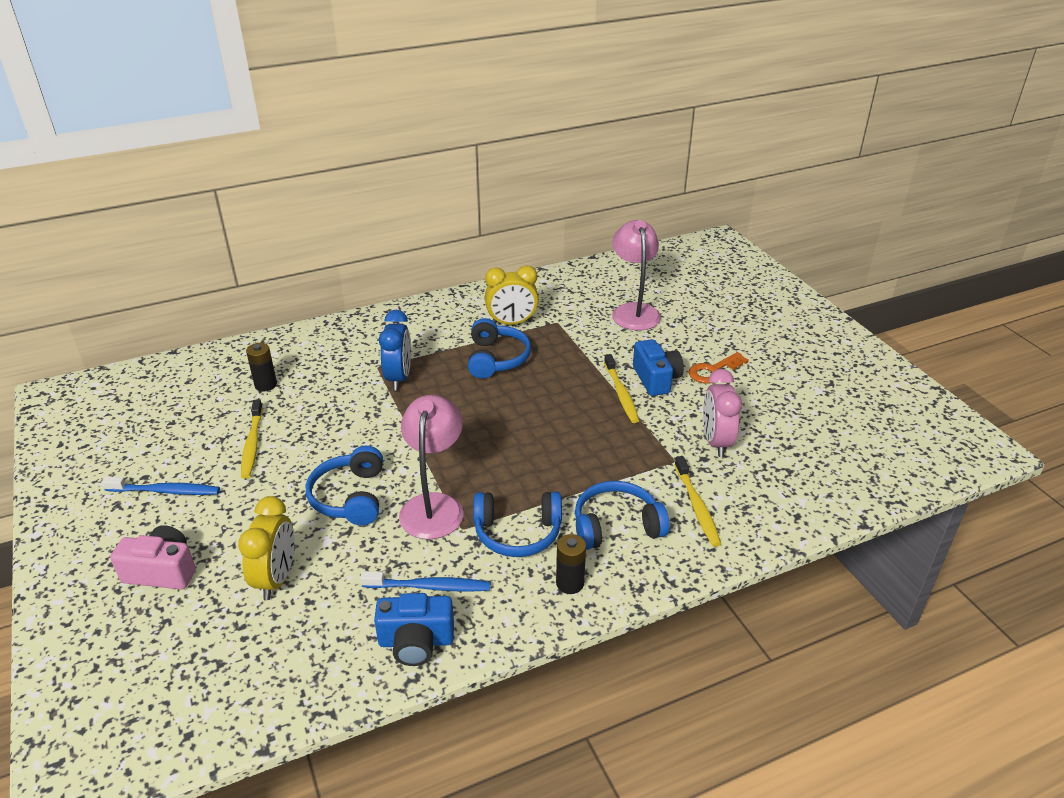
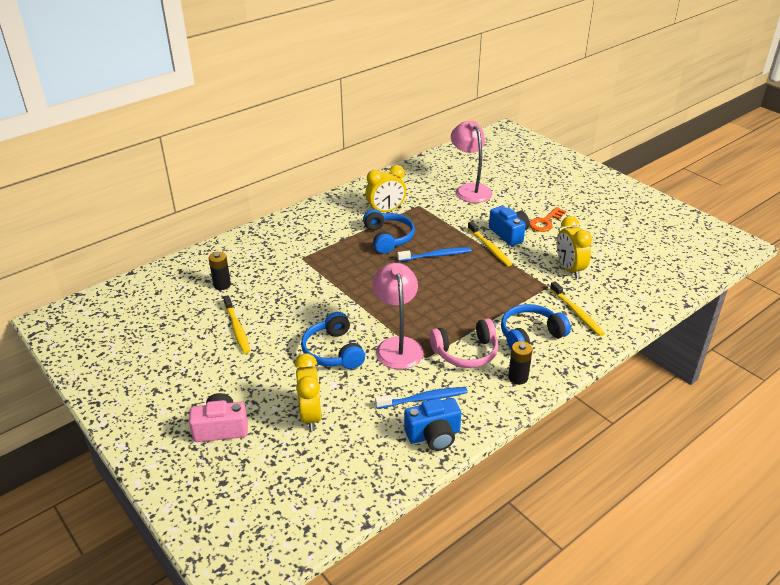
camera: 15 degrees left, 0 degrees up
(165, 491) = (188, 374): blue toothbrush -> blue toothbrush (436, 255)
(399, 378) = (323, 263): blue clock -> none
(517, 533) = (466, 352): blue headphones -> pink headphones
(716, 442) = (569, 269): pink clock -> yellow clock

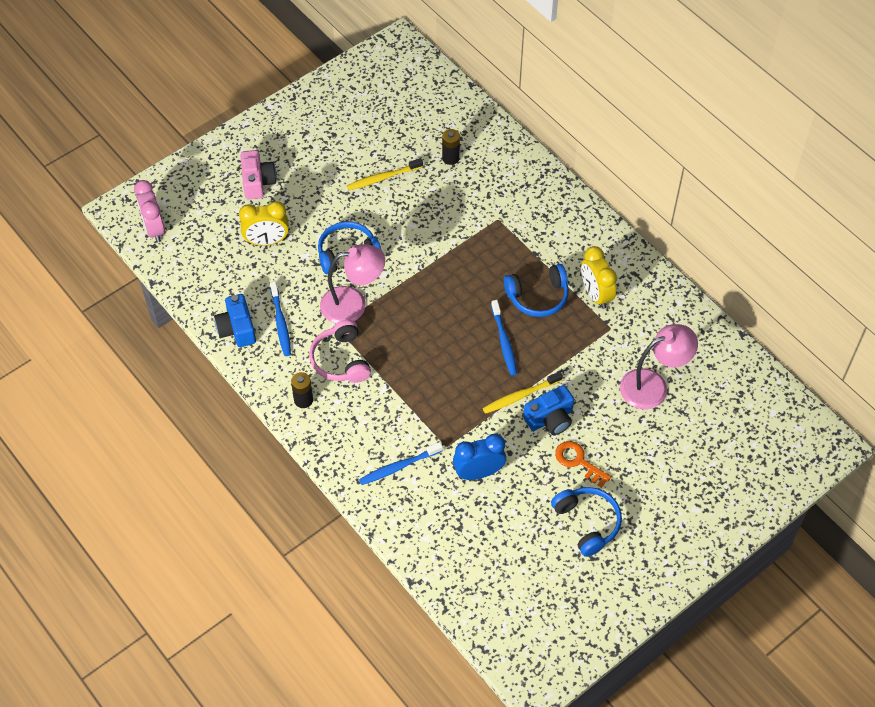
camera: 90 degrees right, 20 degrees up
(278, 530) = (154, 229): none -> pink clock
(530, 335) = (364, 418): blue headphones -> blue headphones (587, 523)
(569, 269) = (478, 472): yellow clock -> blue clock
(577, 313) = (399, 467): yellow toothbrush -> blue toothbrush

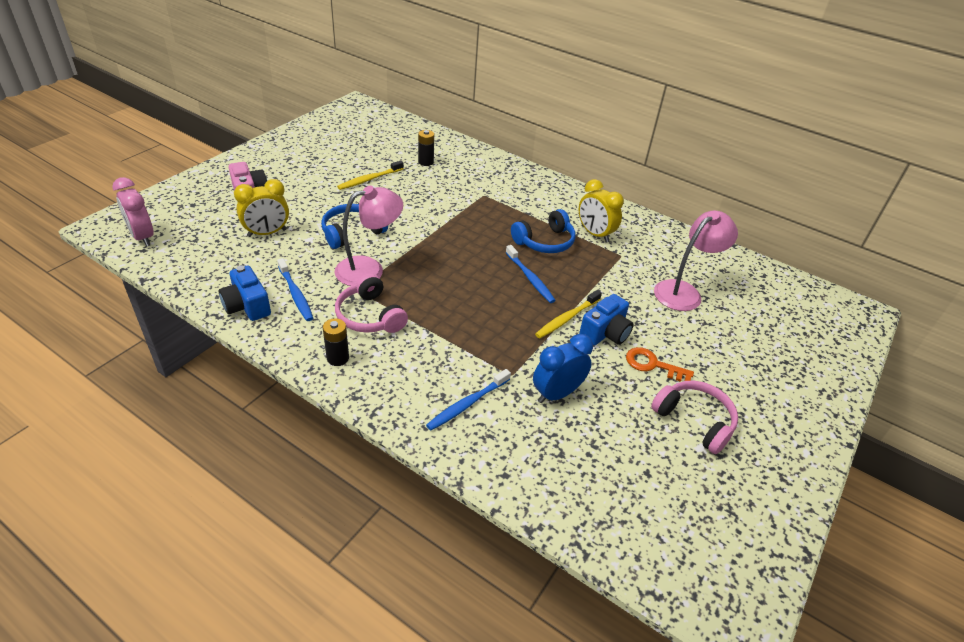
camera: 20 degrees left, 15 degrees down
(587, 523) = (694, 420): blue headphones -> pink headphones

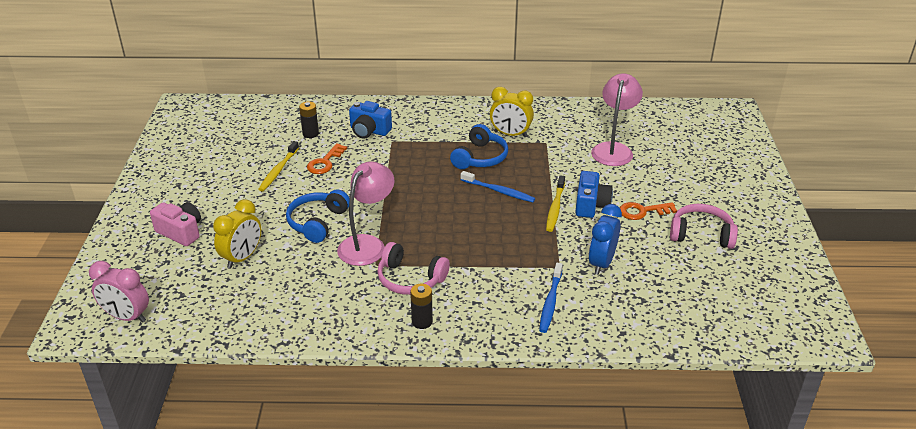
camera: 30 degrees left, 5 degrees down
(247, 306) = (300, 322): blue camera -> blue camera (369, 131)
(295, 294) = (330, 293): blue toothbrush -> none
(411, 188) = (325, 162): none -> orange key

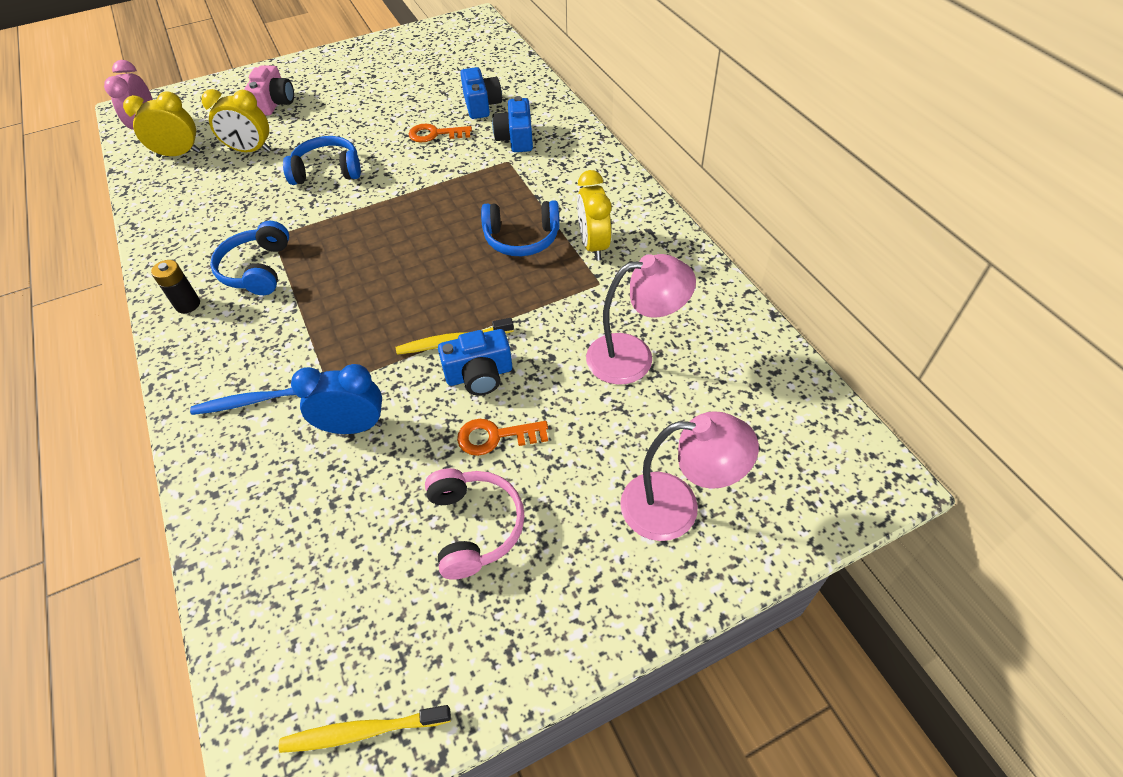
camera: 65 degrees right, 15 degrees up
(199, 301) = (179, 154): none -> yellow clock
(278, 170) = (402, 113): yellow toothbrush -> yellow toothbrush (363, 731)
(310, 134) = (481, 105): black battery -> blue camera
(367, 244) = (305, 217): pink lamp -> pink lamp (676, 507)
(410, 279) = (257, 269): pink headphones -> blue headphones
(498, 191) = (460, 278): blue toothbrush -> none
(643, 211) = (496, 437): orange key -> orange key turned 60 degrees counterclockwise

